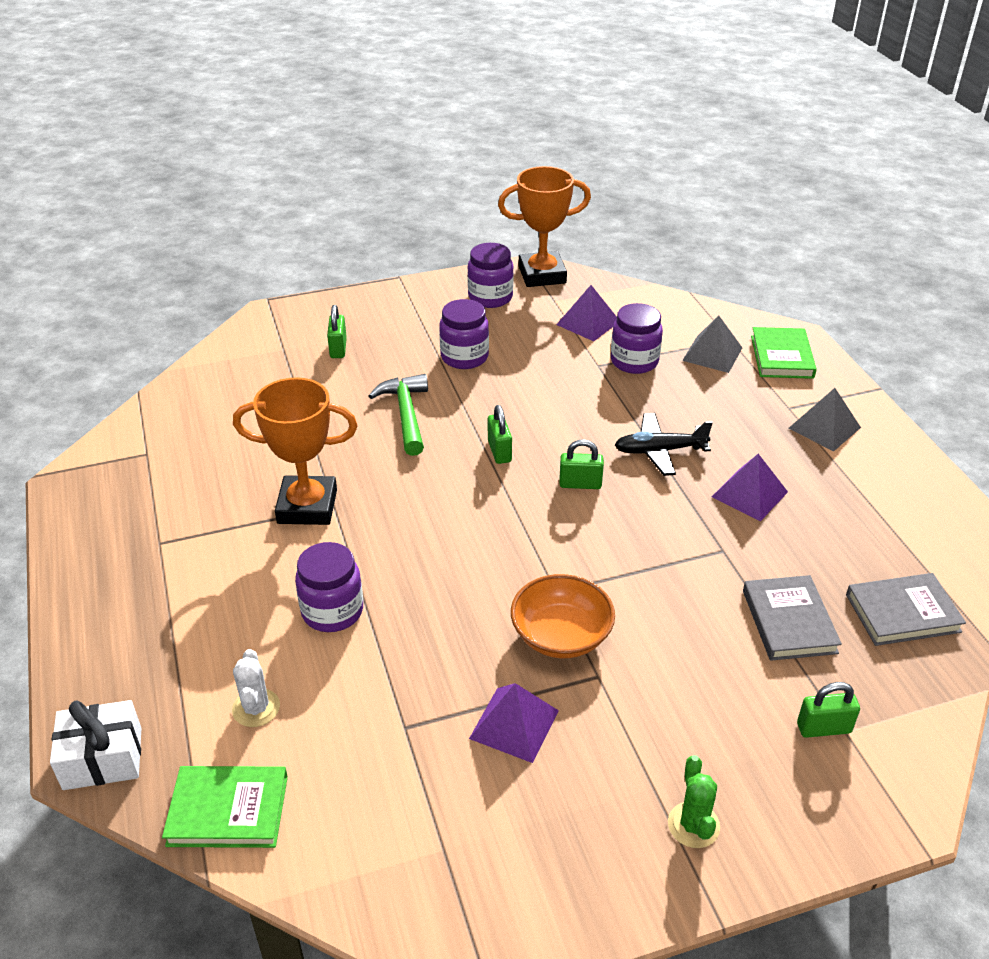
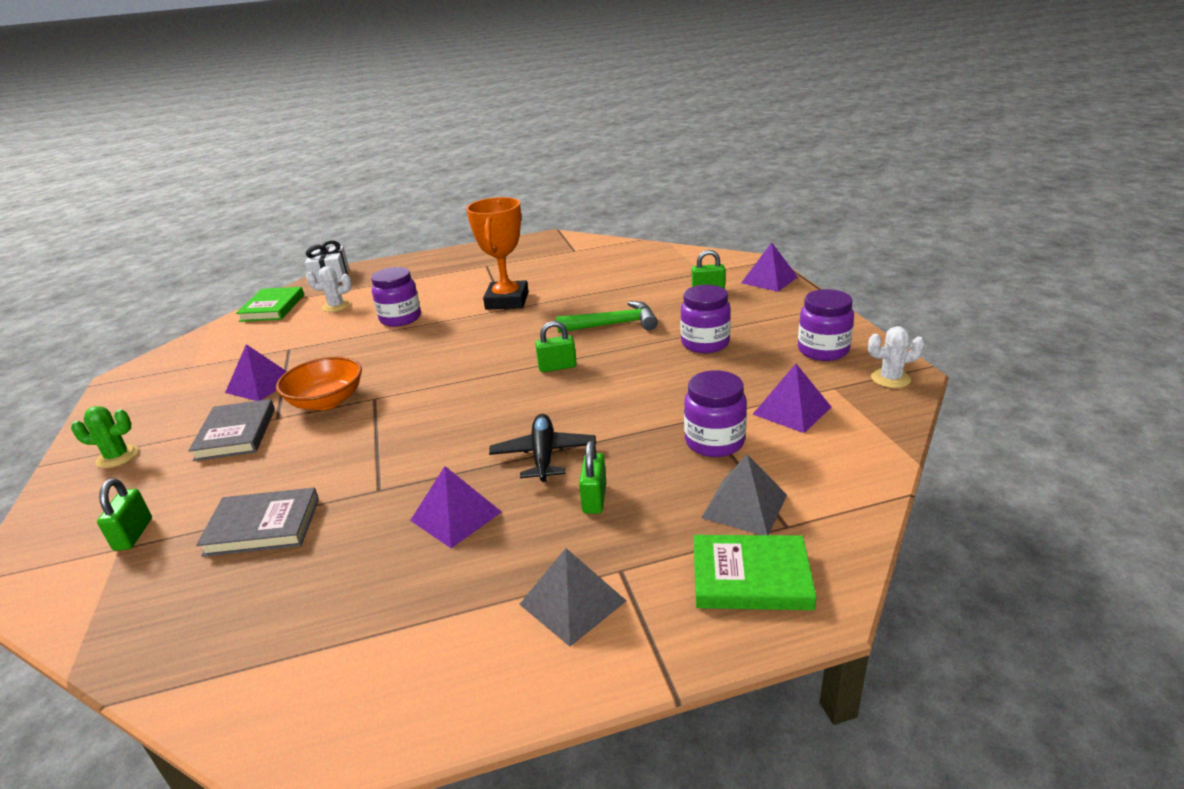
camera: 95 degrees right, 10 degrees down
(324, 309) = (769, 280): none -> purple pyramid
(542, 275) = (890, 378): orange trophy -> white cactus
(580, 484) = (502, 408): green padlock -> green padlock (594, 498)
(902, 613) = (216, 621): grey book -> grey book (236, 434)

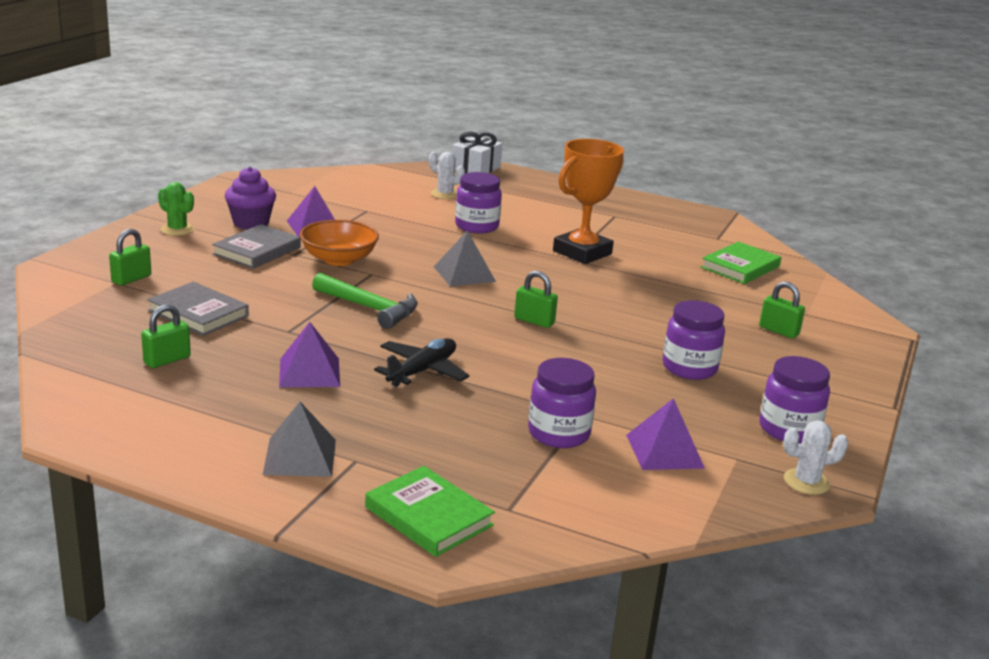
camera: 35 degrees right, 5 degrees down
(191, 412) = (251, 223): none -> purple cupcake
(272, 308) = (399, 174): green book -> green book (740, 267)
(594, 498) = (409, 415): green padlock -> green padlock (167, 360)
(614, 324) = (638, 314): green hammer -> green hammer (370, 308)
(744, 506) = (502, 480): grey pyramid -> grey pyramid (464, 274)
(769, 280) = (862, 352): purple pyramid -> none
(890, 378) = (806, 482): white cactus -> white cactus turned 45 degrees counterclockwise

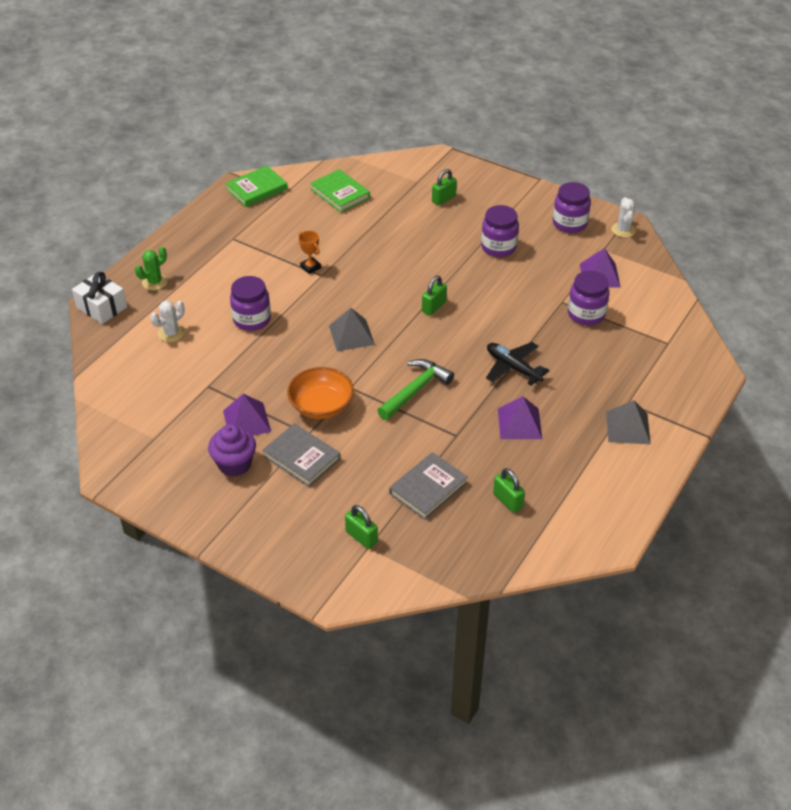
camera: 80 degrees left, 20 degrees up
(177, 229) = (248, 515): green cactus -> green cactus (154, 282)
(428, 516) = (680, 375): green book -> green book (257, 189)
(582, 252) = (310, 267): orange trophy -> orange trophy, size x0.45

